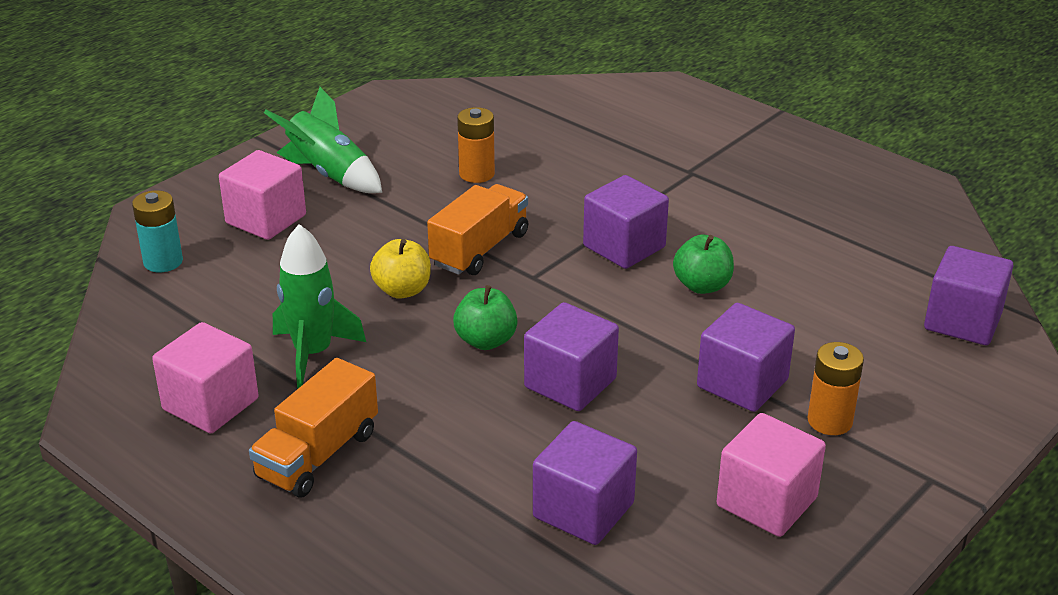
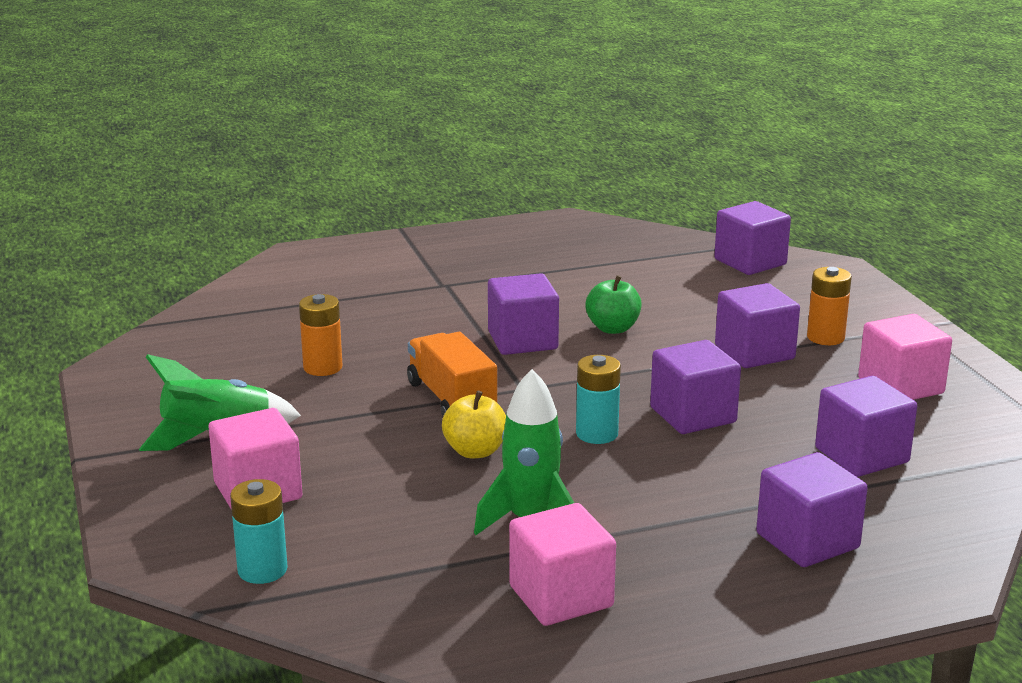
camera: 60 degrees left, 10 degrees down
(318, 455) = (693, 556): orange truck -> none
(389, 515) = (807, 541): none -> purple cube
(486, 341) = (597, 434): green apple -> turquoise battery

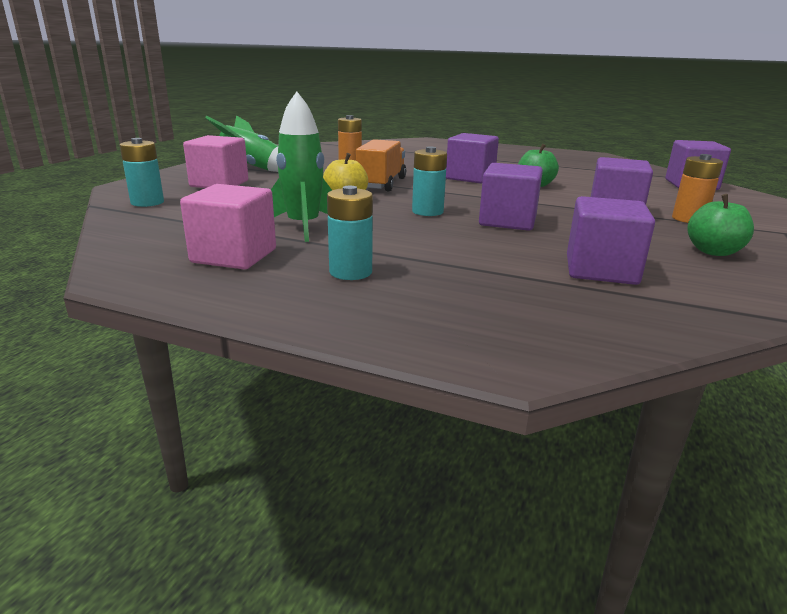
camera: 40 degrees right, 0 degrees up
(696, 561) = (350, 272): none -> turquoise battery
(807, 541) = (453, 292): purple cube -> none
(900, 386) = (713, 251): pink cube -> green apple

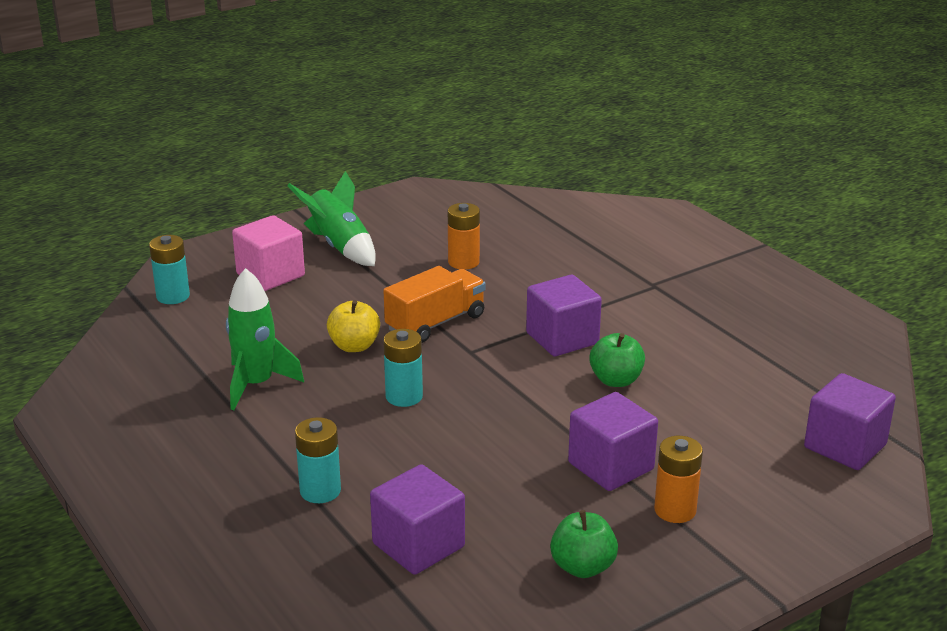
camera: 35 degrees right, 5 degrees up
(234, 256) = (156, 411): pink cube -> none
(350, 272) = (214, 466): turquoise battery -> turquoise battery (320, 491)
(507, 221) = (459, 441): purple cube -> none

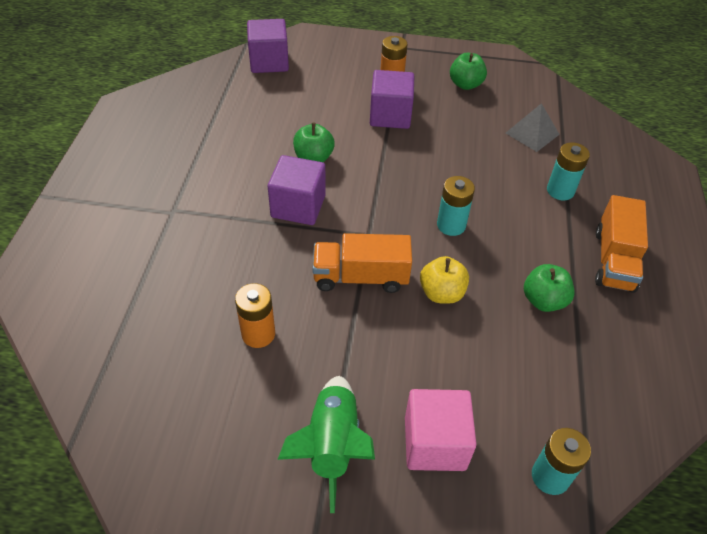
camera: 140 degrees left, 20 degrees up
(208, 451) = (614, 260): none -> orange truck
(256, 384) = (543, 300): green rocket -> green apple
(418, 545) = (532, 133): purple cube -> grey pyramid

